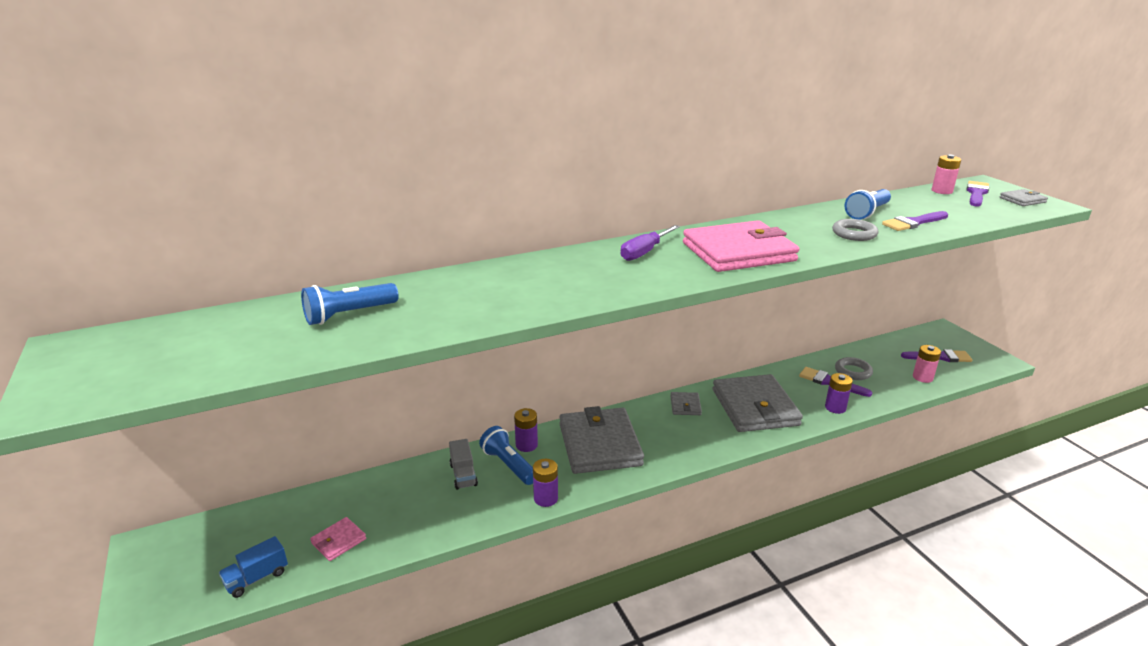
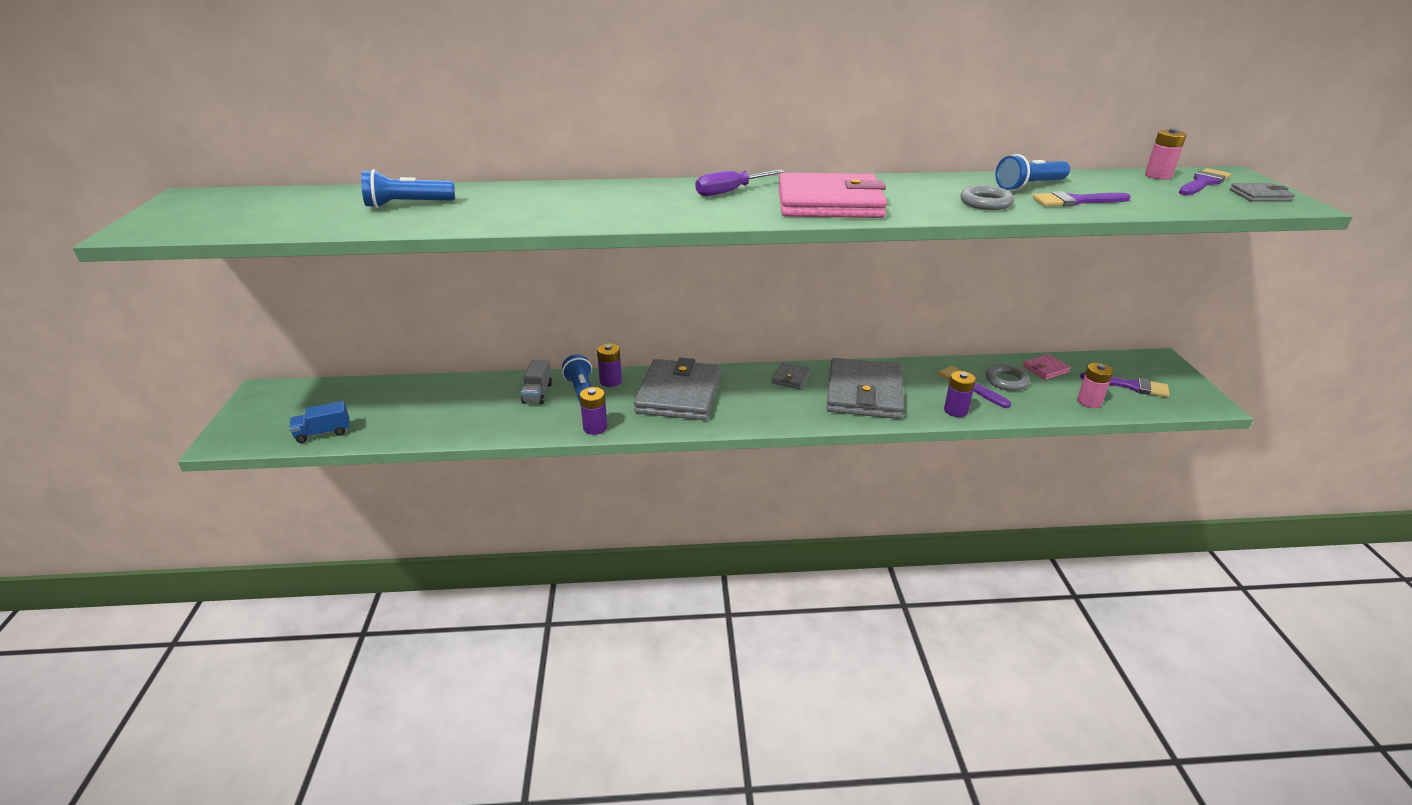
camera: 20 degrees right, 5 degrees up
(338, 541) = (401, 421): pink wallet -> pink wallet (1045, 369)

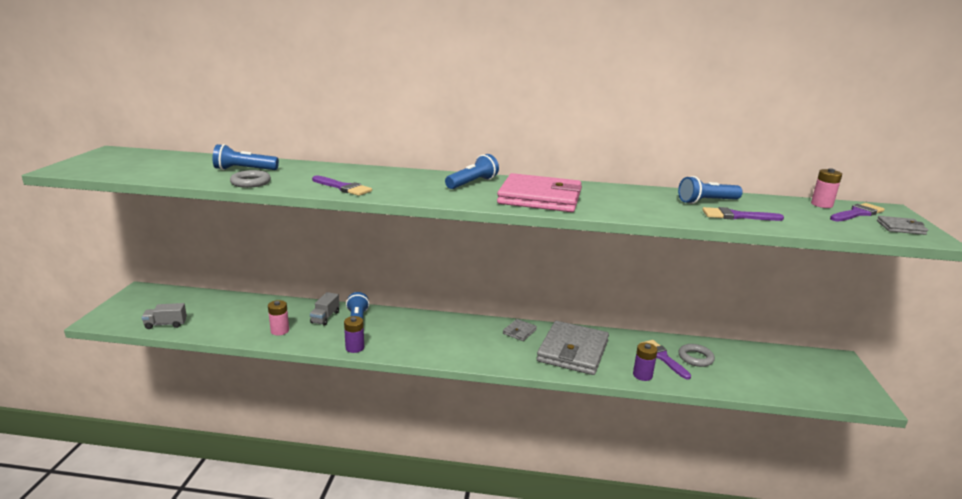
camera: 10 degrees right, 10 degrees down
(323, 433) = (166, 324): blue truck -> grey truck
(610, 381) = (382, 316): purple battery -> none
(679, 394) = (428, 332): grey wallet -> none
(730, 191) = (472, 183): purple screwdriver -> blue flashlight
(986, 203) = (662, 210): grey ring -> grey ring (251, 182)
(1045, 369) = (733, 353): pink wallet -> none
(1089, 402) = (761, 384): pink battery -> pink battery (280, 331)
(1130, 386) = (803, 377): purple brush -> purple brush (343, 187)

